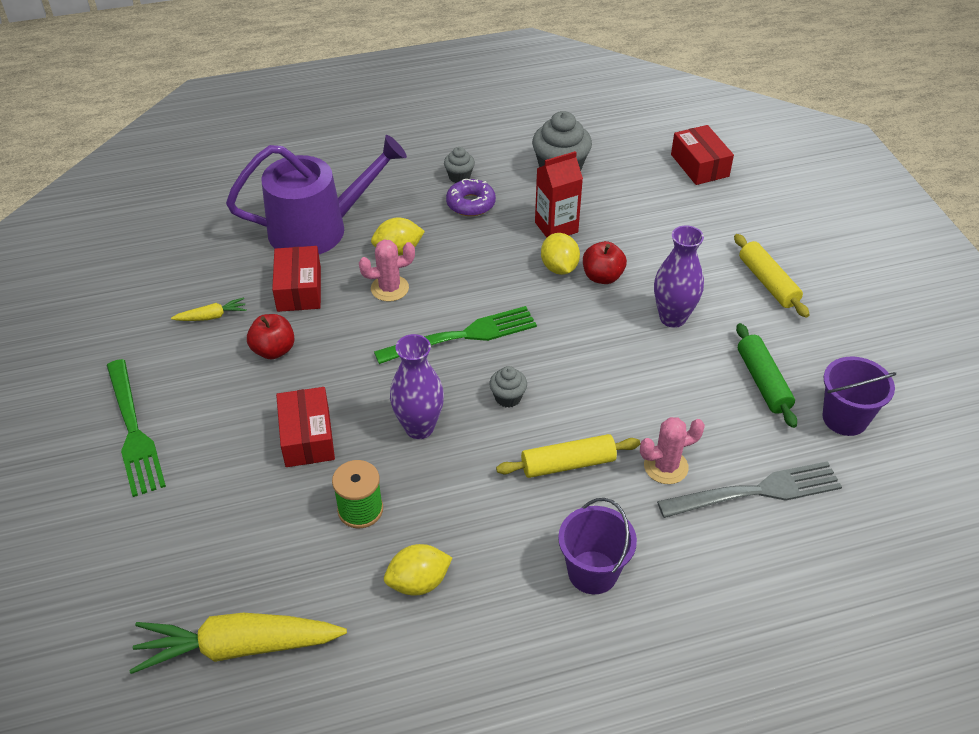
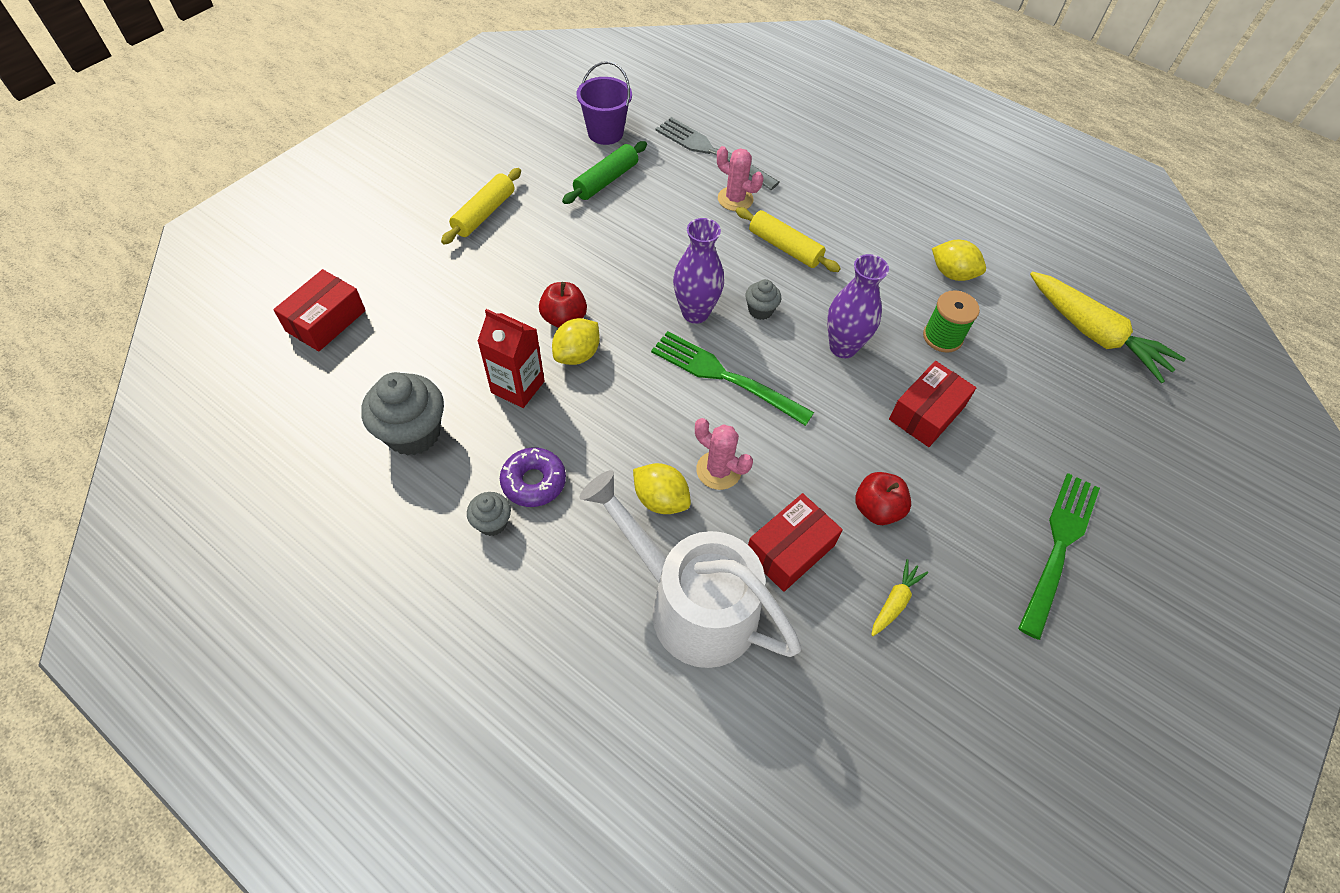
camera: 130 degrees left, 10 degrees up
(212, 316) = (895, 601): yellow carrot -> yellow carrot turned 90 degrees clockwise
(318, 229) = (691, 605): purple watering can -> white watering can
(592, 572) = (851, 199): purple bucket -> none
(672, 318) = (579, 253): purple vase -> purple vase (695, 313)

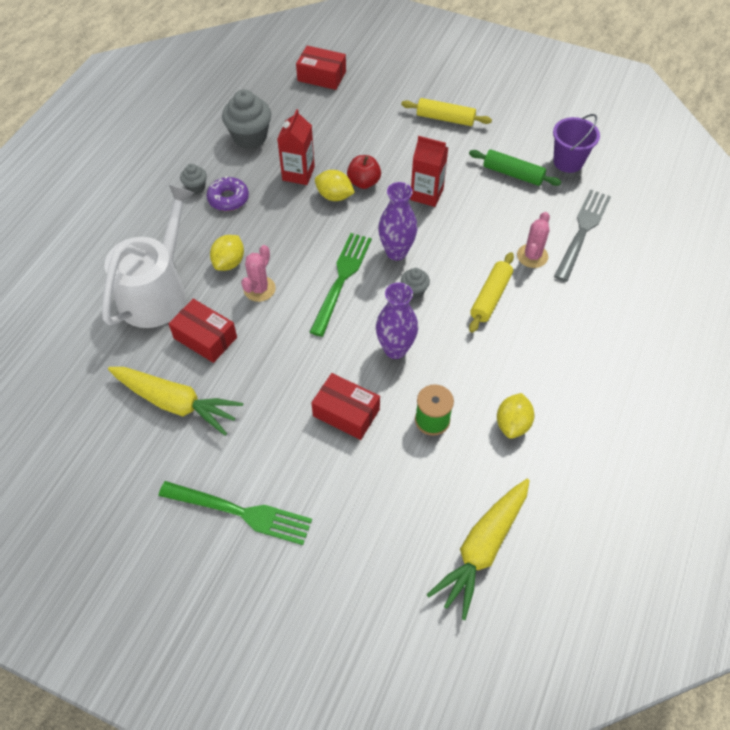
camera: 80 degrees right, 0 degrees up
(609, 262) = (426, 194): none -> red carton
(877, 509) = (248, 386): red apple -> none
(895, 601) = (176, 403): yellow carrot -> yellow carrot, size x2.20

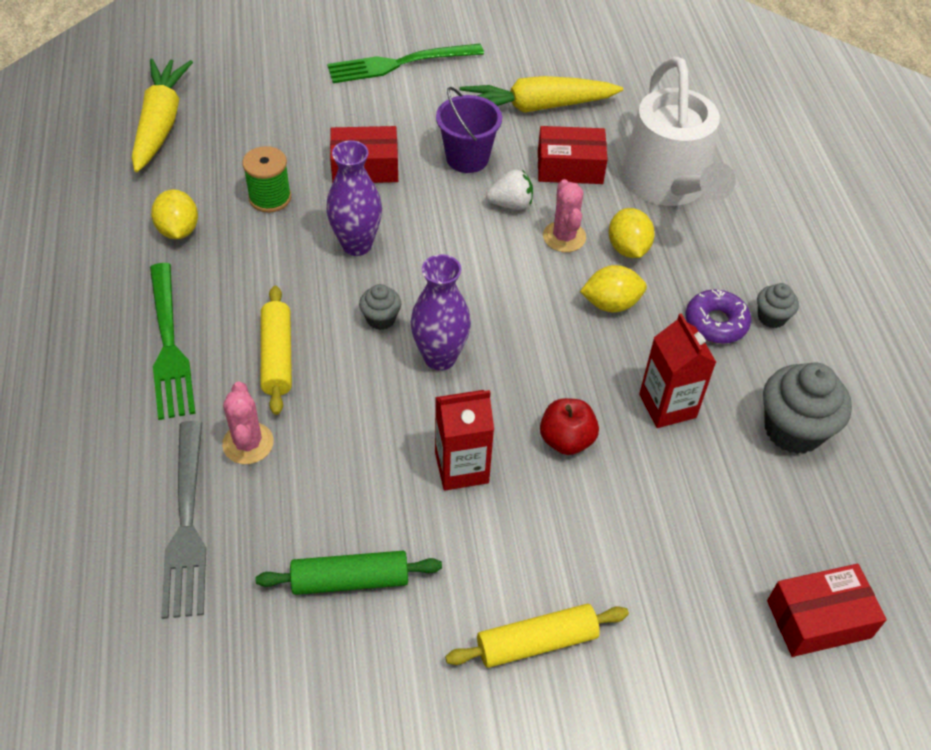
camera: 145 degrees right, 5 degrees down
(271, 329) = (511, 204): none -> white strawberry
(334, 196) = (587, 397): yellow lemon -> yellow lemon (611, 304)
(341, 279) = (480, 290): green fork -> green fork (169, 345)
(568, 162) = (266, 662): purple bucket -> purple bucket (467, 158)

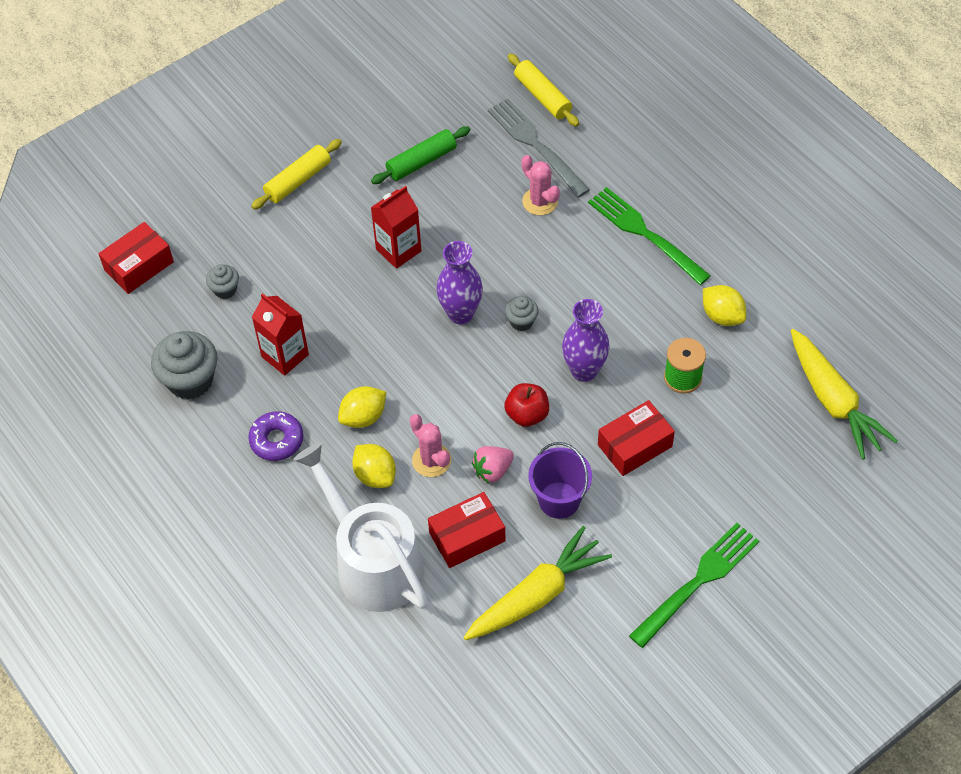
camera: 155 degrees right, 5 degrees up
(277, 356) = (569, 261): yellow rolling pin -> yellow rolling pin (542, 96)
(511, 204) = (492, 470): white strawberry -> pink strawberry
(566, 440) = (341, 299): red apple -> red apple (527, 414)
(771, 317) = (235, 467): grey cupcake -> grey cupcake (225, 289)

